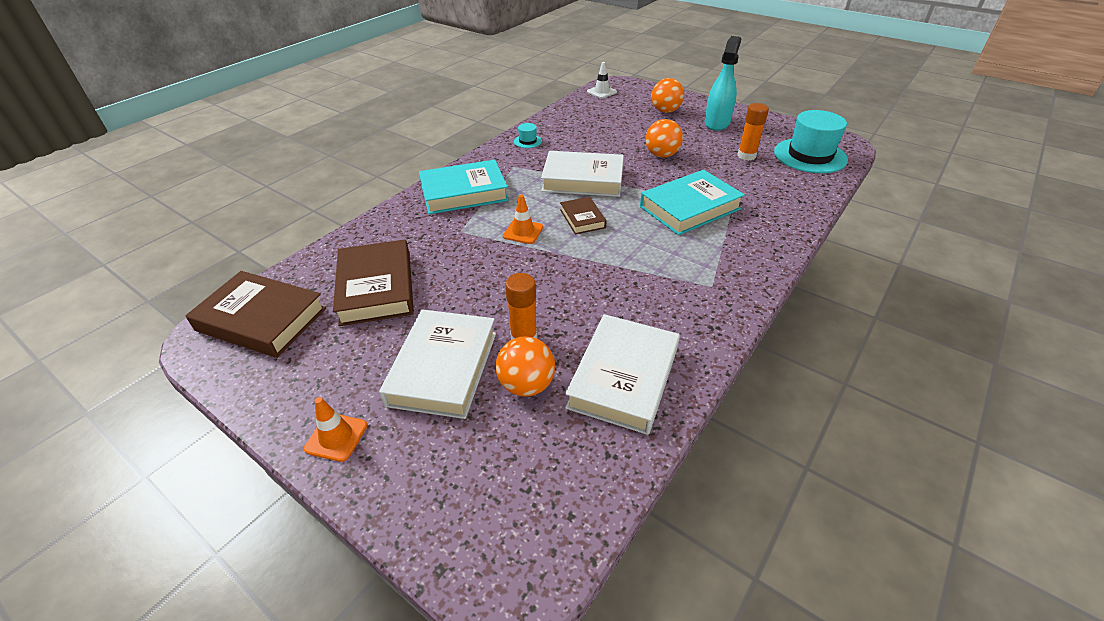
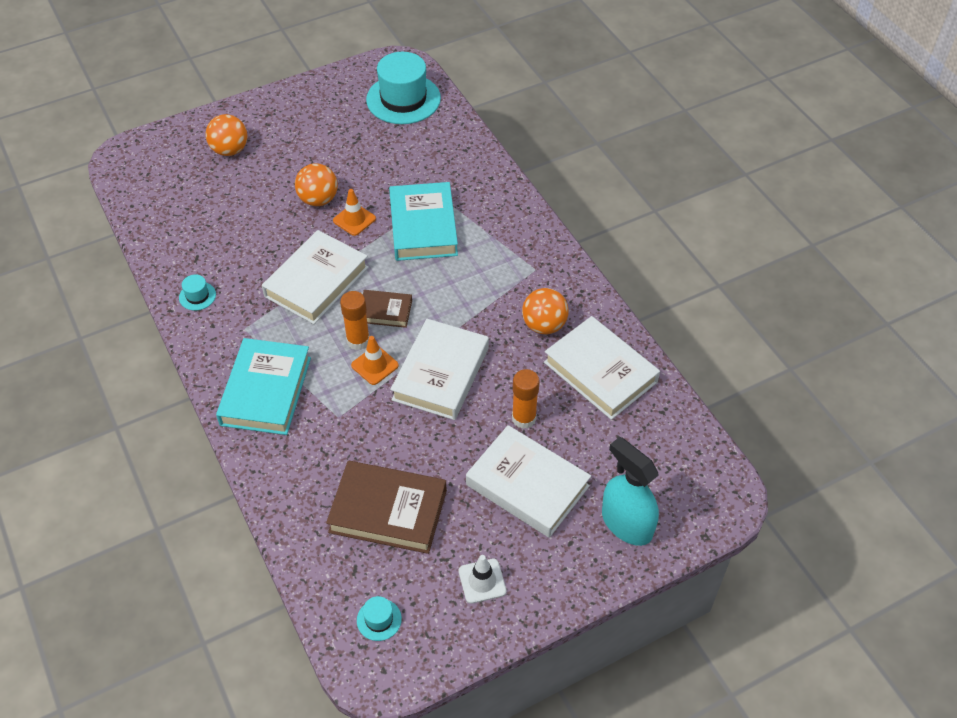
camera: 65 degrees left, 10 degrees up
(261, 319) = (379, 619): brown book -> turquoise hat
(336, 437) = (564, 578): orange traffic cone -> orange traffic cone (354, 219)
(526, 385) = (576, 435): orange ball -> orange ball (544, 325)
(540, 269) = (441, 374): none -> white book
(602, 92) = (133, 180): white traffic cone -> white traffic cone (482, 581)
(717, 123) = (291, 125): turquoise spray bottle -> turquoise spray bottle (626, 523)
(746, 156) = (369, 140): orange glue stick -> orange glue stick (358, 341)

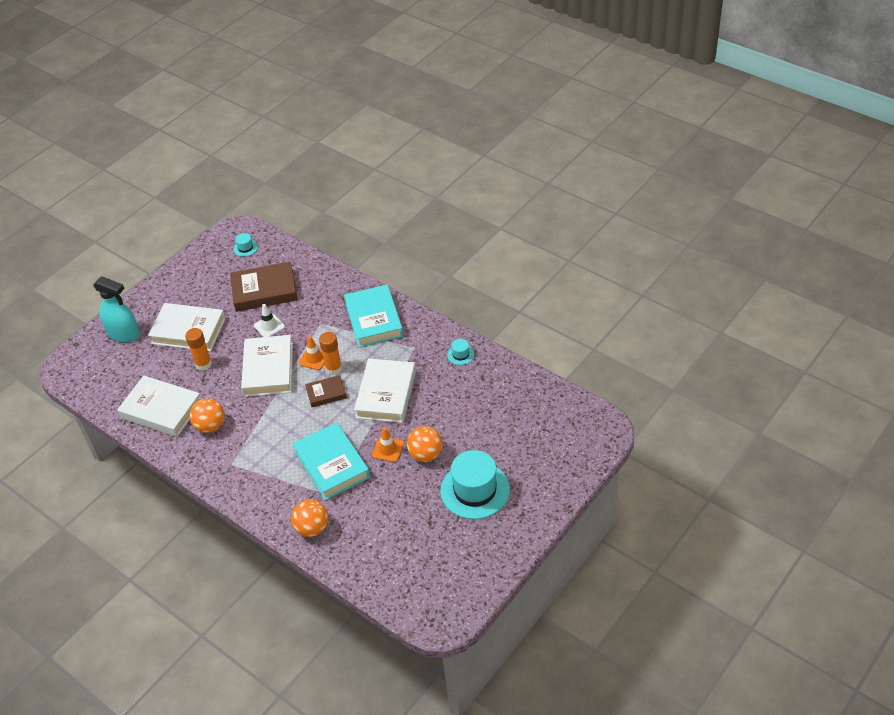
camera: 160 degrees right, 5 degrees down
(230, 150) = (526, 468): orange ball -> orange ball (312, 528)
(403, 99) = (414, 579): turquoise hat -> turquoise hat (475, 490)
(482, 581) = (198, 281): white traffic cone -> white traffic cone (269, 326)

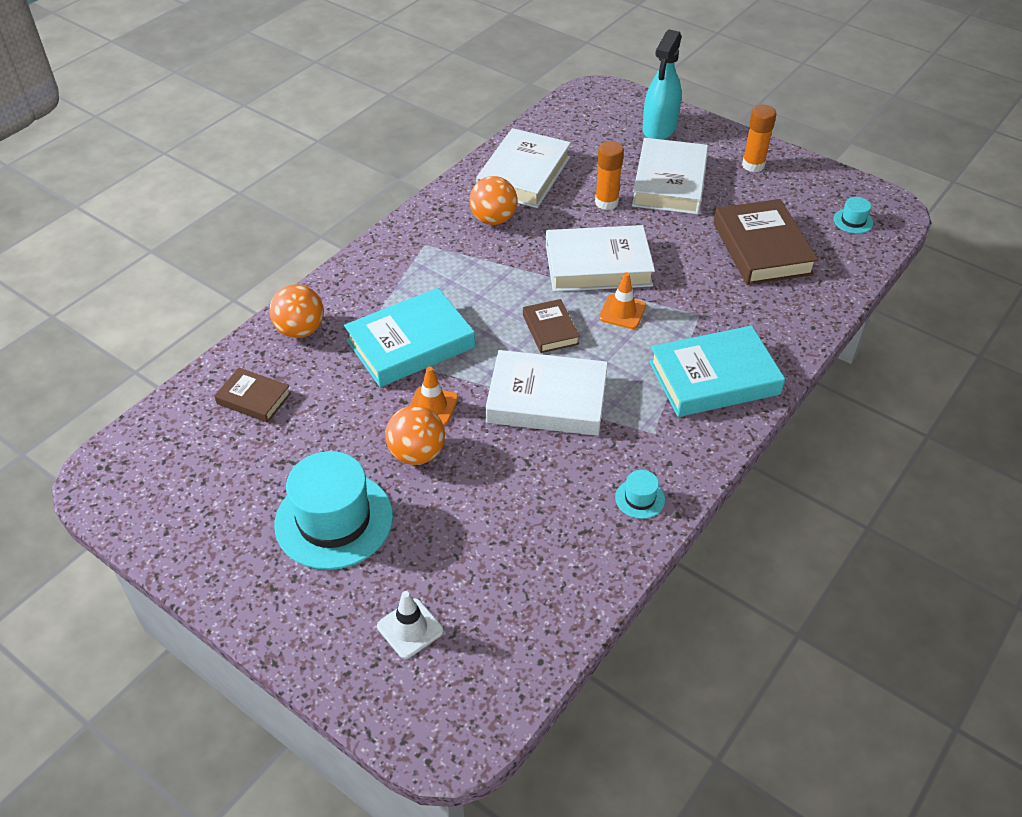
camera: 85 degrees right, 0 degrees up
(269, 326) = (686, 259): white traffic cone -> white traffic cone (410, 628)
(334, 368) = (602, 335): orange glue stick -> orange glue stick (753, 165)
(375, 546) = (254, 399): none -> brown book

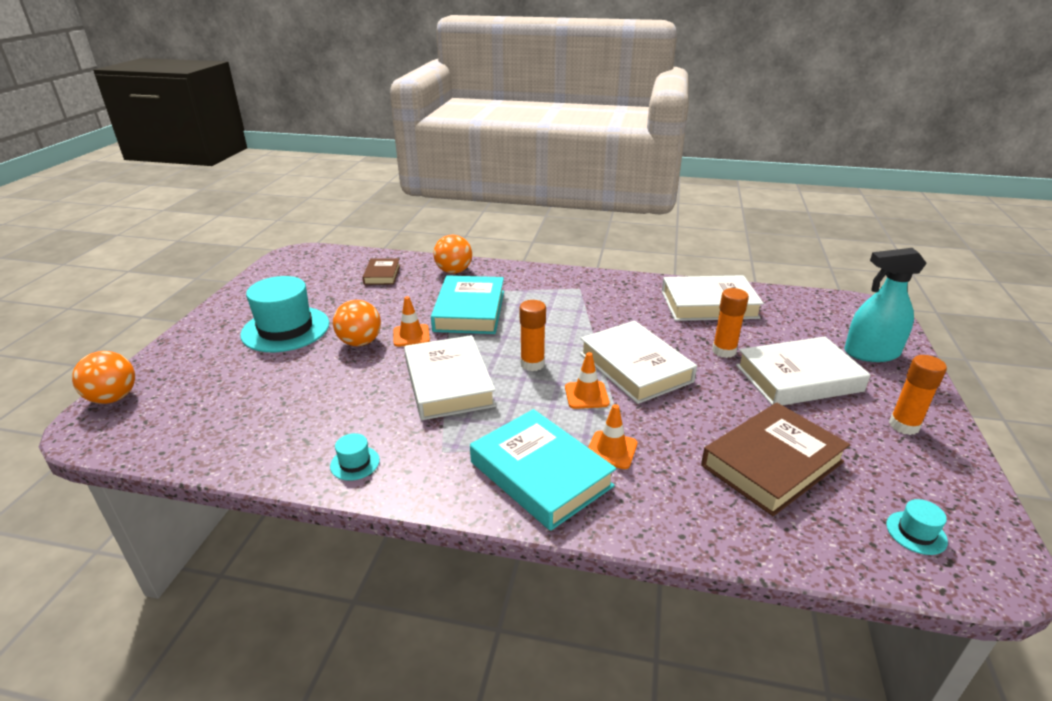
camera: 65 degrees right, 15 degrees down
(410, 628) = (192, 384): white traffic cone -> none
(411, 344) = (469, 311): turquoise book -> turquoise book turned 60 degrees clockwise
(493, 219) = (638, 306): orange ball -> orange ball (113, 398)
(550, 330) = (532, 364): brown book -> orange glue stick
(704, 326) = (611, 450): none -> orange traffic cone

